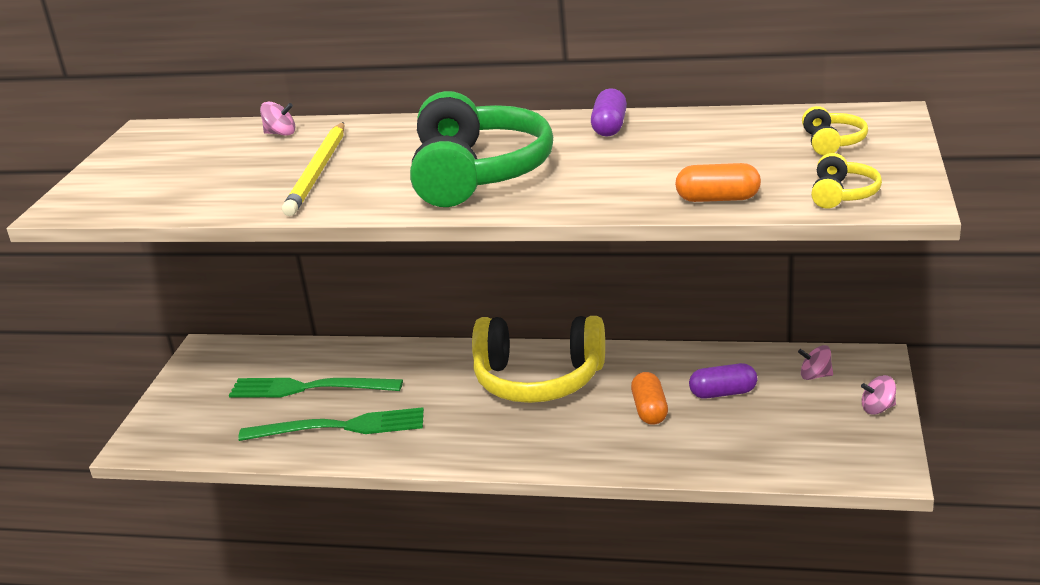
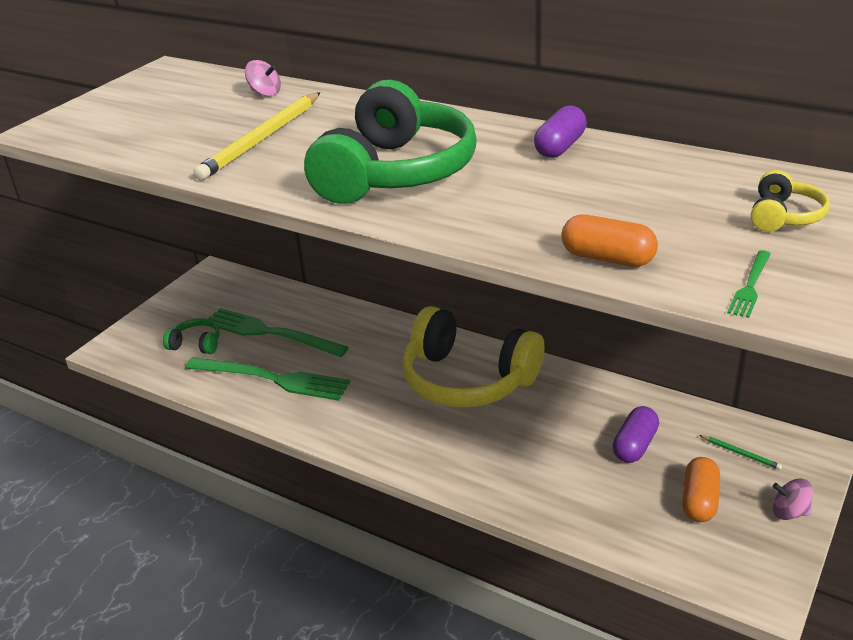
camera: 20 degrees right, 5 degrees up
(234, 417) = (196, 344): none -> green headphones
(649, 410) = (552, 443): orange capsule -> orange capsule (699, 500)
(723, 393) = (635, 445): purple capsule -> purple capsule turned 75 degrees counterclockwise
(815, 376) = (741, 453): pink spinning top -> green pencil
(842, 194) = (750, 286): yellow headphones -> green fork

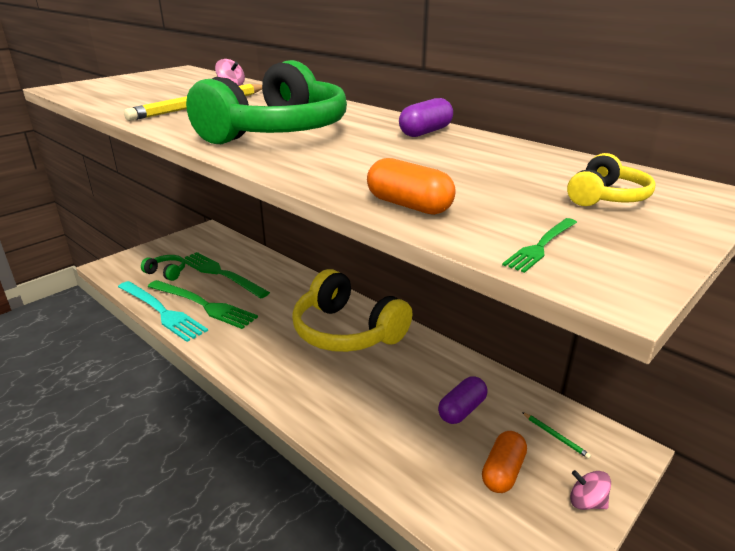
camera: 10 degrees right, 5 degrees down
(224, 398) = (161, 312): none -> turquoise fork

